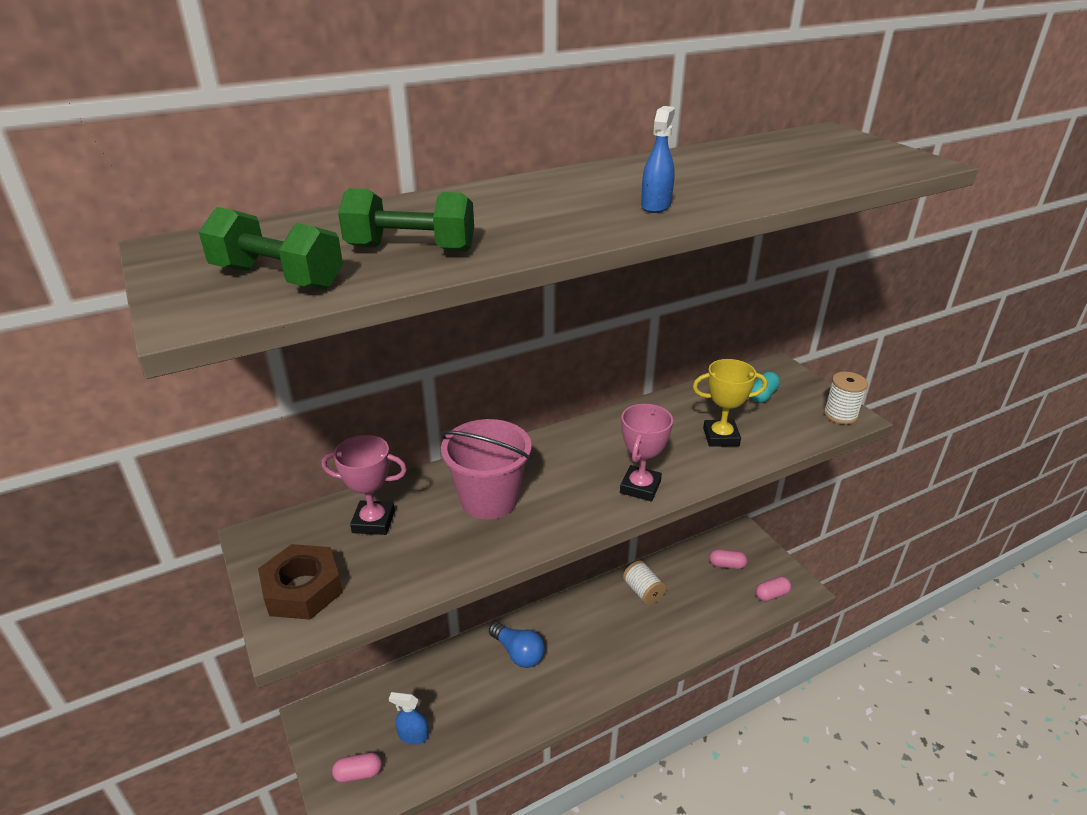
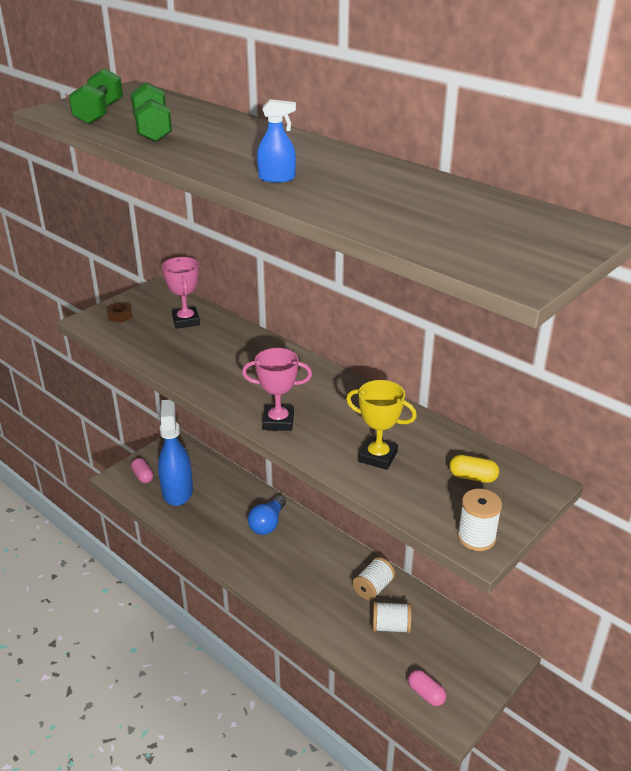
camera: 70 degrees right, 0 degrees up
(302, 589) = (120, 315): brown nut -> brown nut, size x0.54
(413, 735) = (177, 491): blue spray bottle -> blue spray bottle, size x2.06
(489, 499) = (229, 357): pink bucket -> none
(693, 594) = (391, 626): none -> white spool
(721, 437) = (378, 457): yellow trophy -> yellow trophy turned 45 degrees counterclockwise
(726, 565) = (447, 648): pink capsule -> none
(762, 395) = (472, 477): turquoise capsule -> yellow capsule

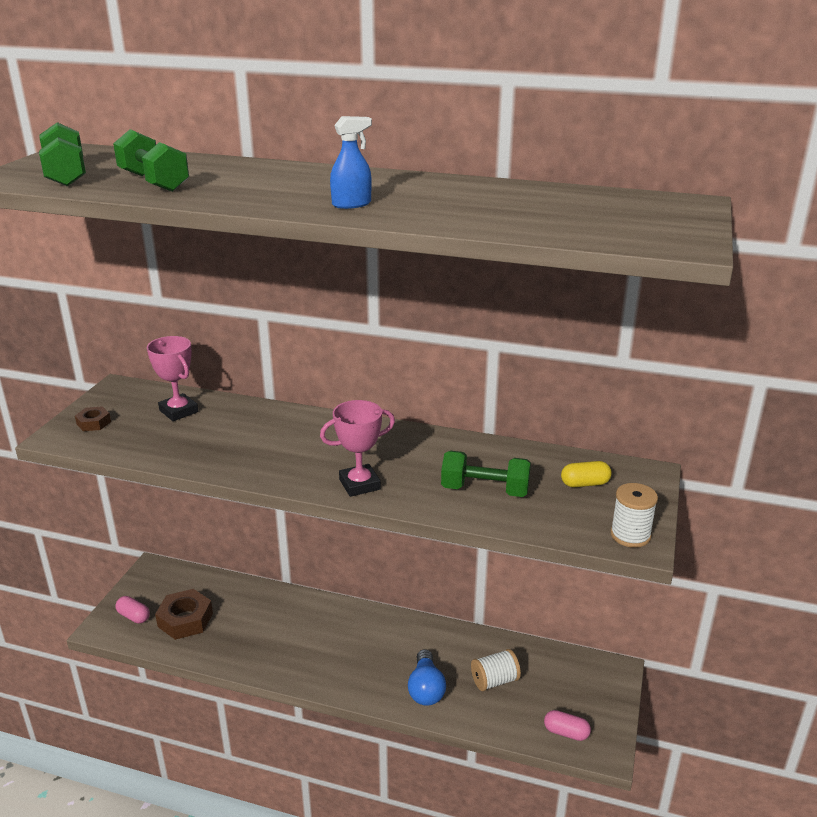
camera: 25 degrees left, 5 degrees down
(177, 491) = (185, 620): blue spray bottle -> brown nut
(267, 523) = (308, 622): blue light bulb -> blue light bulb (426, 689)
(373, 587) = (455, 649): white spool -> none
(378, 457) = (485, 490): yellow trophy -> green dumbbell

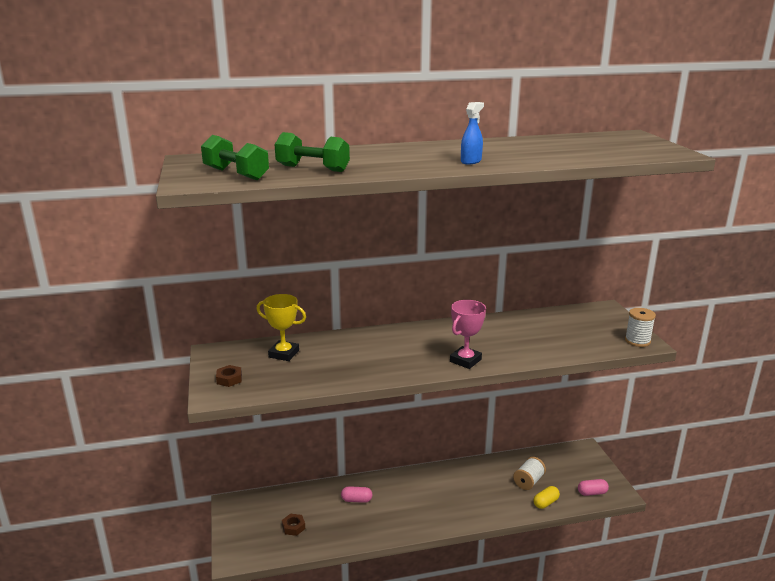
camera: 30 degrees left, 5 degrees down
(134, 616) = (251, 541): pink capsule -> pink capsule (356, 500)
(178, 411) = (284, 354): pink trophy -> yellow trophy
(185, 620) = (293, 527): brown nut -> brown nut, size x0.54
(426, 689) = (495, 502): blue light bulb -> none
(485, 490) = (538, 342): green dumbbell -> none
(585, 484) = (583, 323): yellow capsule -> yellow capsule (545, 503)

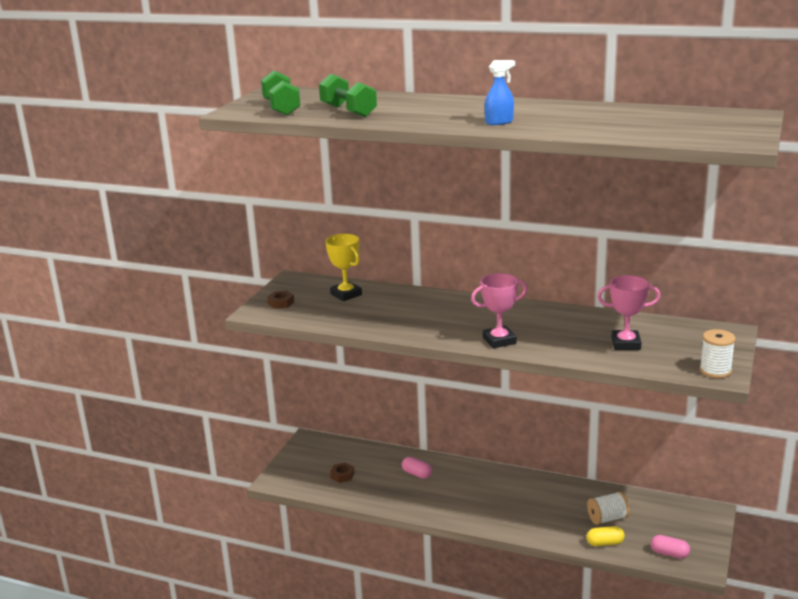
camera: 35 degrees right, 0 degrees up
(556, 336) = (626, 344): none -> pink trophy

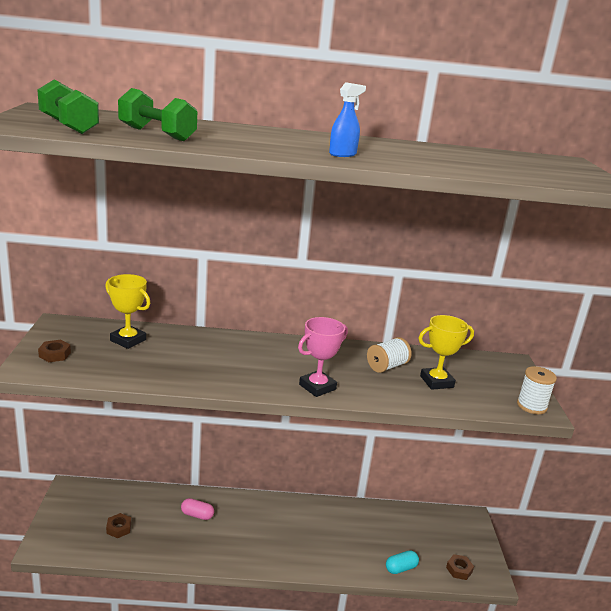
camera: 25 degrees left, 0 degrees up
(605, 543) = (401, 568): yellow capsule -> turquoise capsule
(607, 518) = (391, 539): white spool -> white spool (387, 366)
(626, 344) = (436, 382): pink trophy -> yellow trophy
(669, 553) = (459, 570): pink capsule -> brown nut

